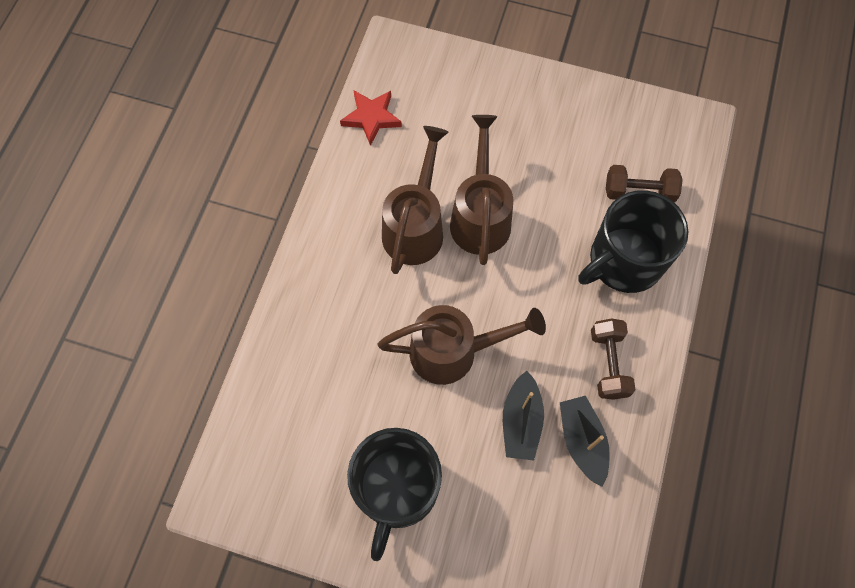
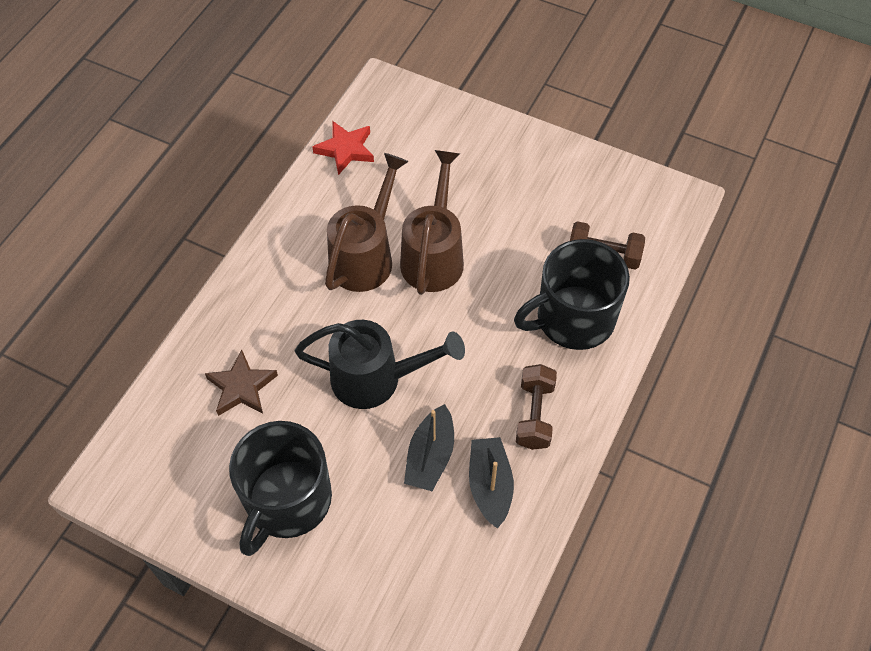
camera: 10 degrees right, 10 degrees down
(327, 381) = (242, 387): none -> brown star
(453, 352) = (376, 379): brown watering can -> black watering can

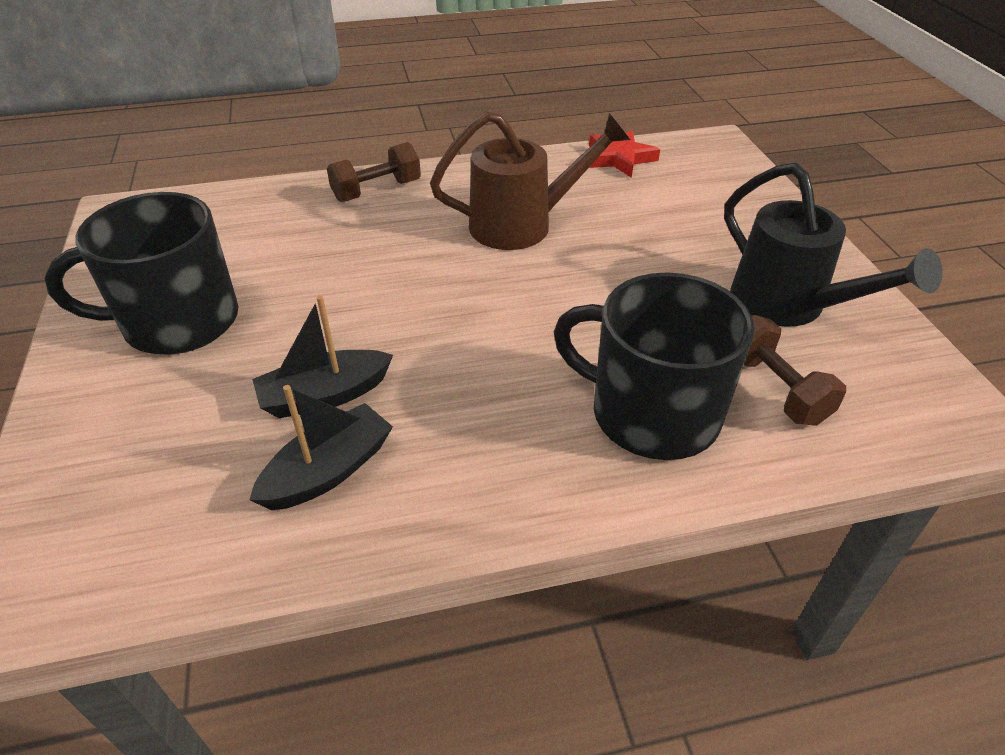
camera: 50 degrees right, 15 degrees down
(242, 387) = (290, 231): brown star -> none
(376, 379) = (386, 304): black watering can -> black watering can (788, 305)
(434, 255) = (583, 264): brown watering can -> none
(534, 415) = (473, 455): brown dumbbell -> brown dumbbell (377, 190)

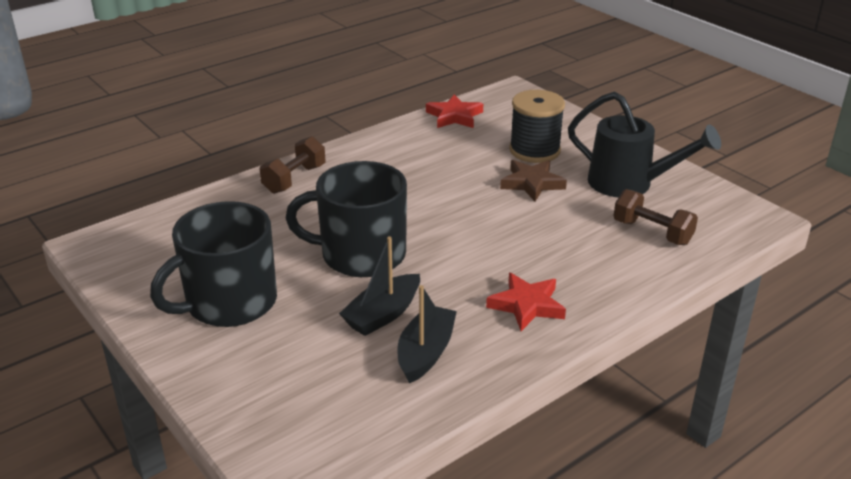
camera: 25 degrees left, 10 degrees down
(513, 445) = (527, 305): none -> red star
(522, 225) = (423, 177): brown watering can -> none
(651, 413) = (592, 265): black mug -> black mug (361, 255)
(652, 268) = (532, 183): none -> brown star
(688, 225) = (534, 150): none -> black spool

